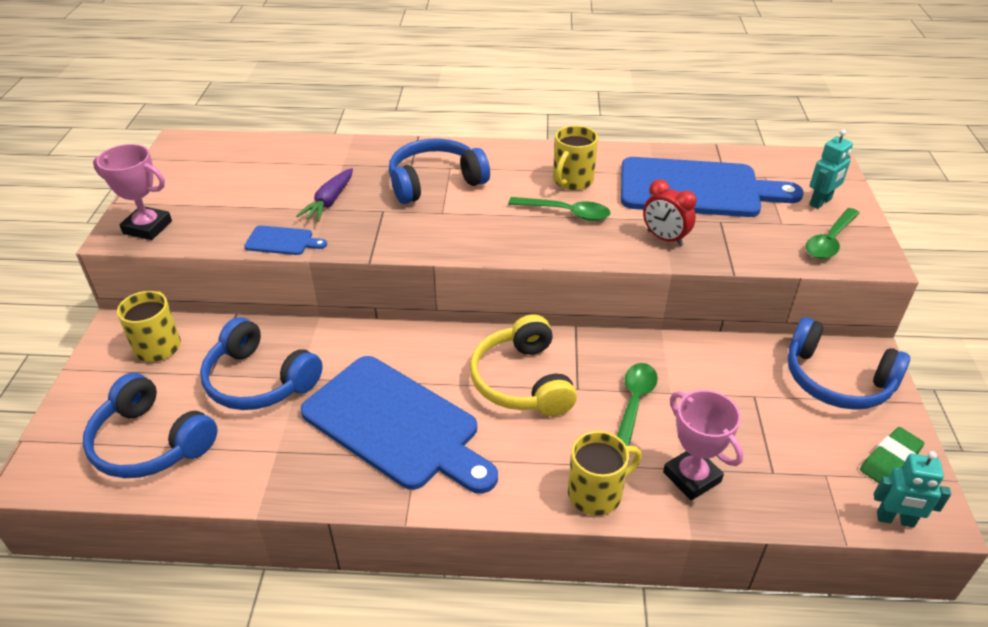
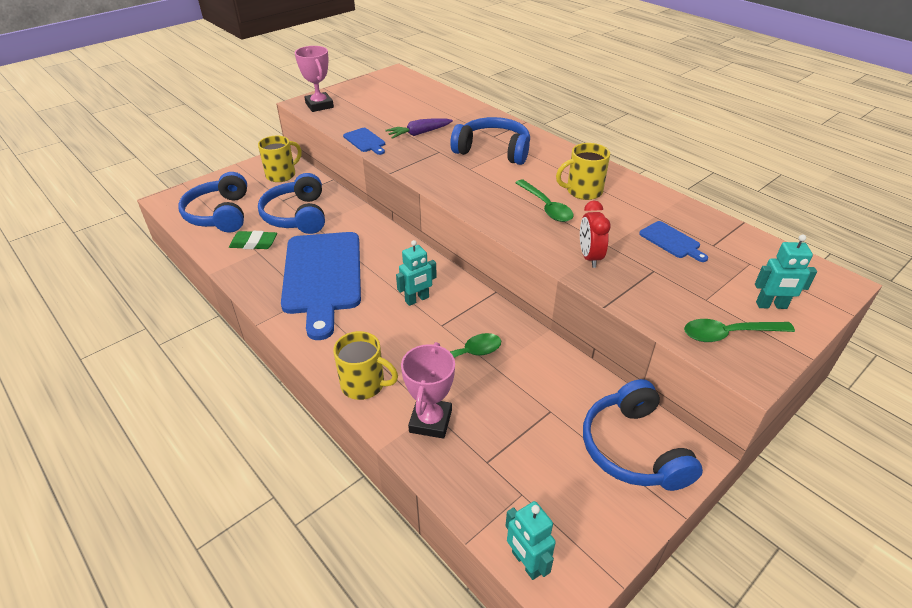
camera: 45 degrees right, 0 degrees up
(522, 381) = (417, 299): yellow headphones -> turquoise robot
(696, 188) = (671, 241): blue cutting board -> blue cutting board, size x0.41
(890, 460) = (588, 527): green eraser -> green eraser (254, 243)

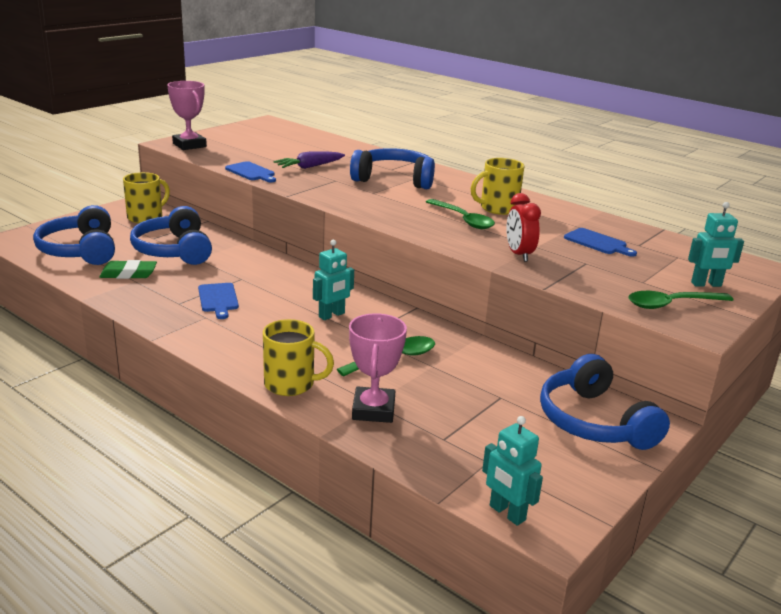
camera: 10 degrees left, 15 degrees down
(323, 276) = (218, 299): blue cutting board -> blue cutting board, size x0.41

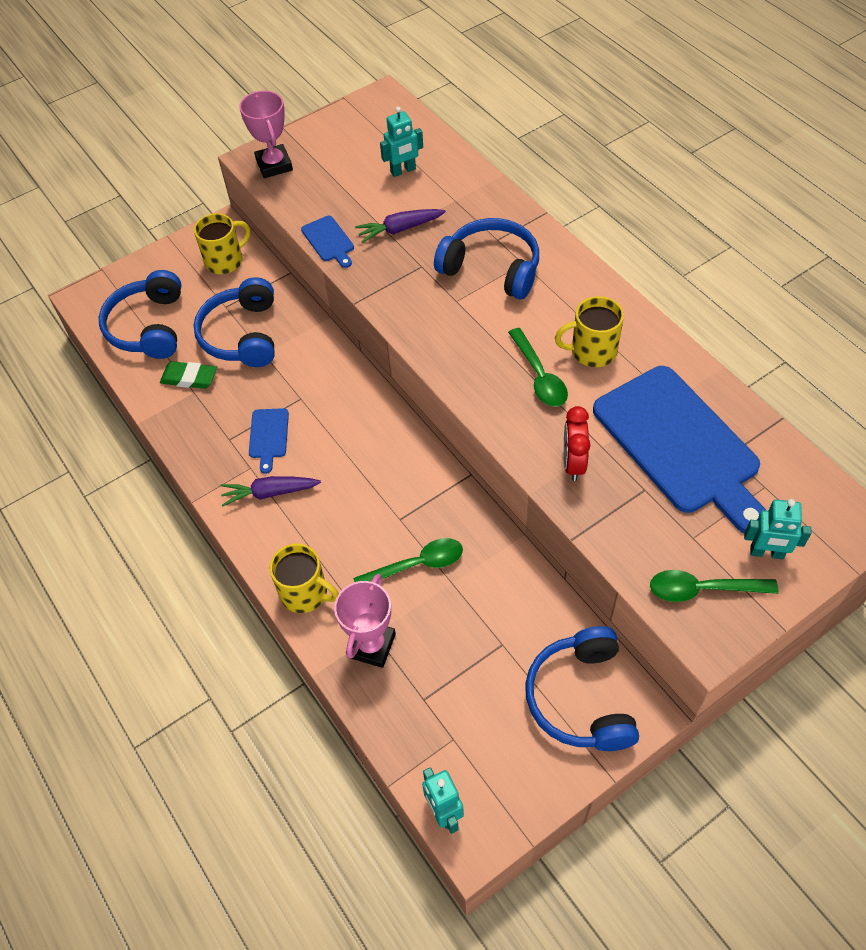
camera: 20 degrees right, 30 degrees up
(231, 329) = (270, 493): none -> purple carrot
(332, 315) = (376, 479): turquoise robot -> turquoise robot (403, 171)
(597, 242) = (680, 444): blue cutting board -> blue cutting board, size x2.42

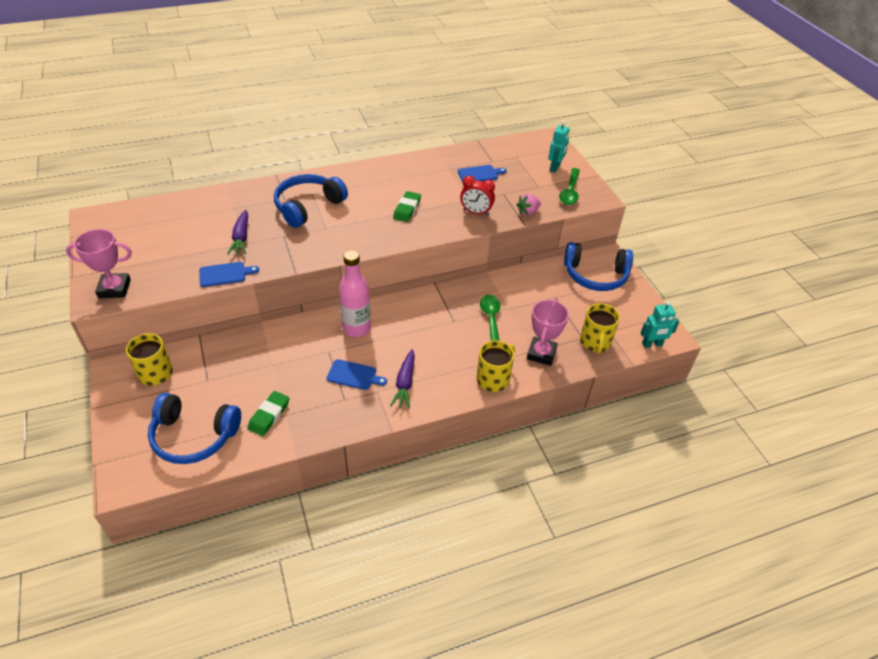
camera: 80 degrees left, 10 degrees down
(242, 335) = (245, 374): blue headphones -> none
(348, 413) = (357, 328): none -> pink bottle
(371, 645) = (541, 353): pink trophy -> pink trophy turned 75 degrees clockwise
(403, 171) = (183, 224): turquoise robot -> none
(539, 376) = (407, 209): green spoon -> green eraser
(592, 351) = (399, 186): yellow mug -> yellow mug (595, 342)
(610, 535) = (528, 212): none -> pink strawberry
(680, 444) = (479, 174): blue cutting board -> blue cutting board, size x0.41

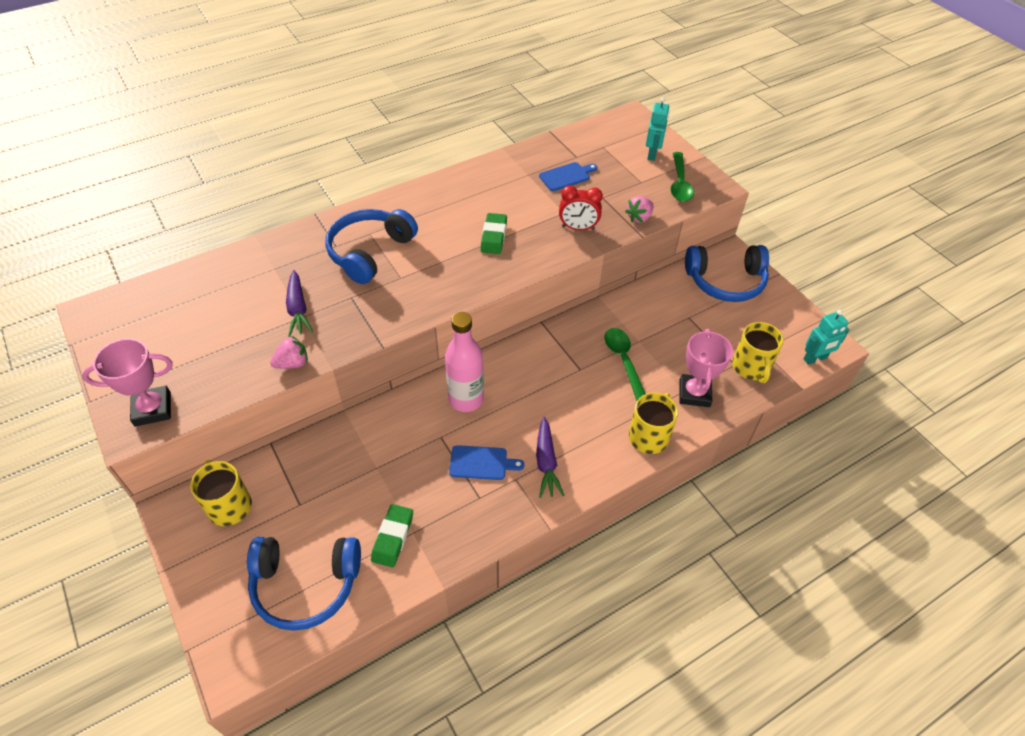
camera: 10 degrees left, 5 degrees up
(225, 274) = (292, 363): blue cutting board -> pink strawberry

